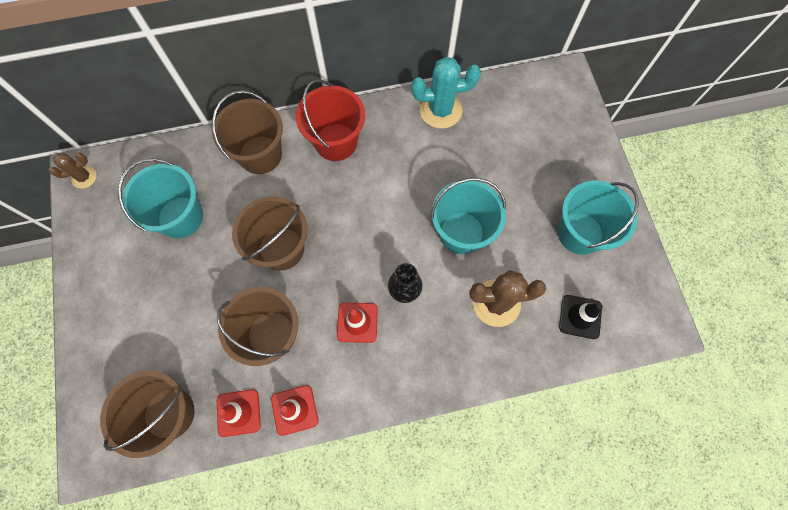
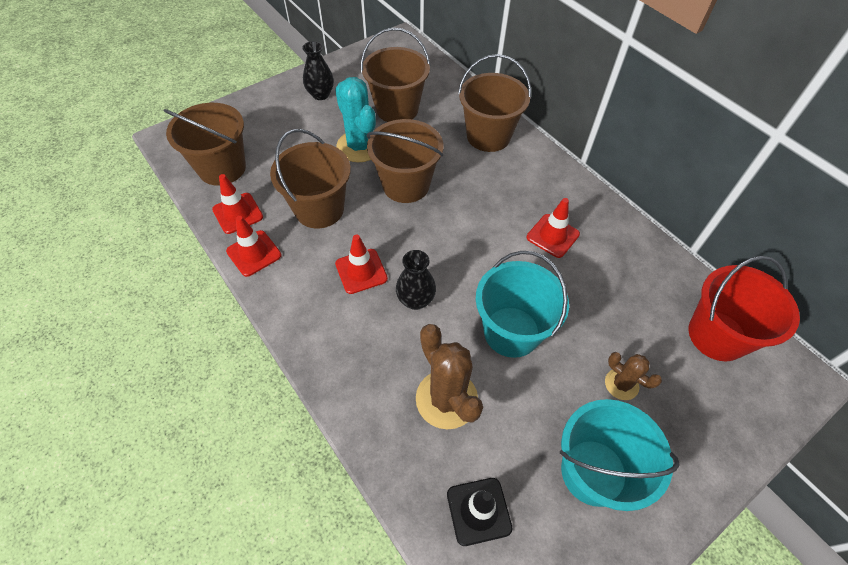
camera: 65 degrees right, 15 degrees down
(84, 177) = (398, 44): brown cactus -> brown cactus (621, 384)
(116, 282) = (320, 94): none -> black vase
(180, 217) = (397, 109): turquoise bucket -> brown bucket
(336, 142) = (540, 184): red bucket -> red bucket (717, 335)
(391, 160) = (552, 236): none -> red traffic cone
(440, 110) = (644, 259): turquoise cactus -> turquoise cactus (359, 146)

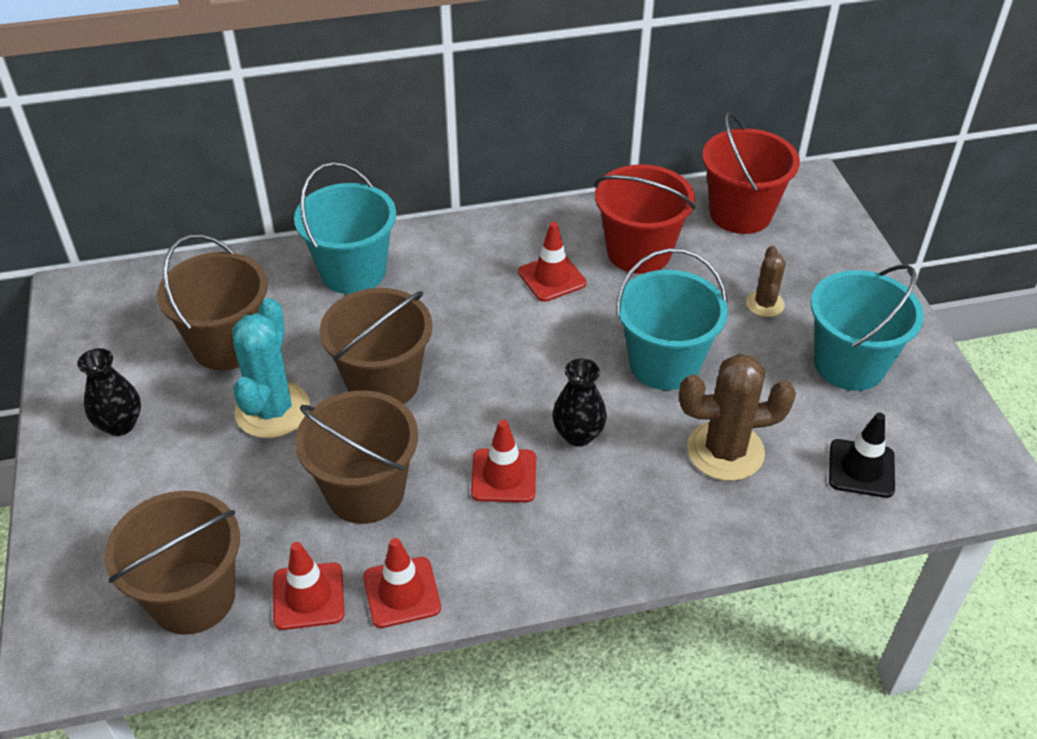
camera: 65 degrees left, 10 degrees down
(359, 146) = (272, 410): turquoise cactus -> turquoise cactus turned 75 degrees counterclockwise
(488, 136) = (353, 271): brown bucket -> turquoise bucket
(617, 279) = (639, 252): none -> red bucket
(621, 384) = (765, 304): brown cactus -> brown cactus turned 60 degrees counterclockwise

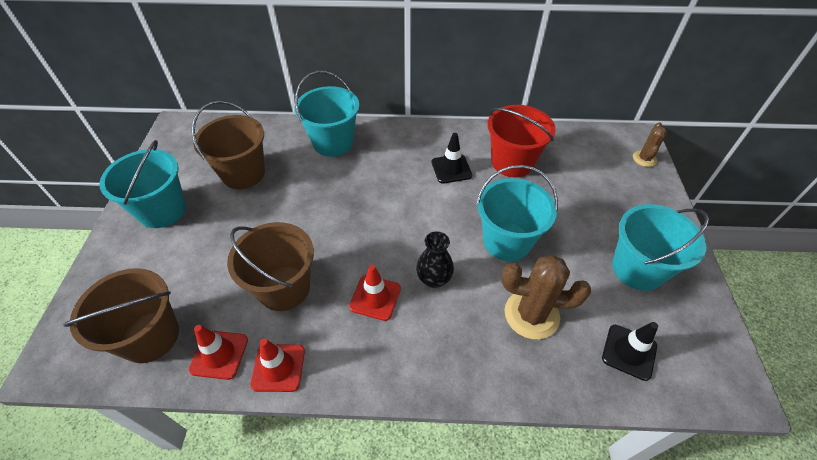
camera: 15 degrees right, 5 degrees up
(120, 424) = (162, 210): black vase -> turquoise bucket
(272, 410) = (251, 220): turquoise cactus -> none
(383, 383) = (323, 216): brown bucket -> none
(552, 278) = (451, 169): red traffic cone -> black traffic cone
(740, 213) = (586, 149): red bucket -> none
(765, 304) = (587, 213): brown cactus -> brown cactus (644, 159)

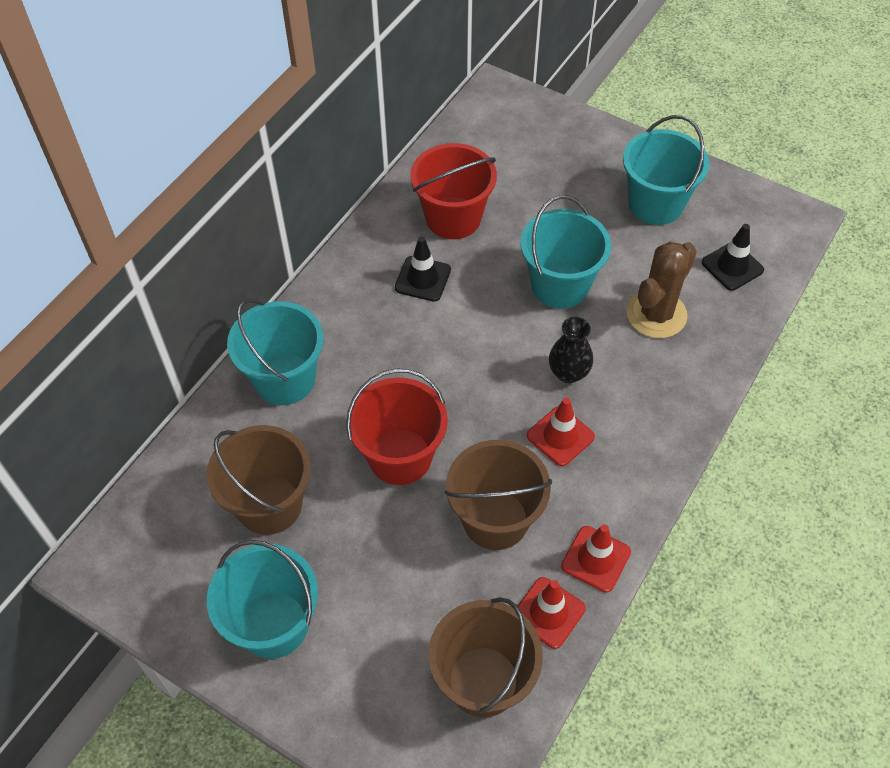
camera: 60 degrees left, 5 degrees up
(308, 216) = (400, 456): none -> red bucket
(644, 159) = (529, 106): brown cactus -> none

